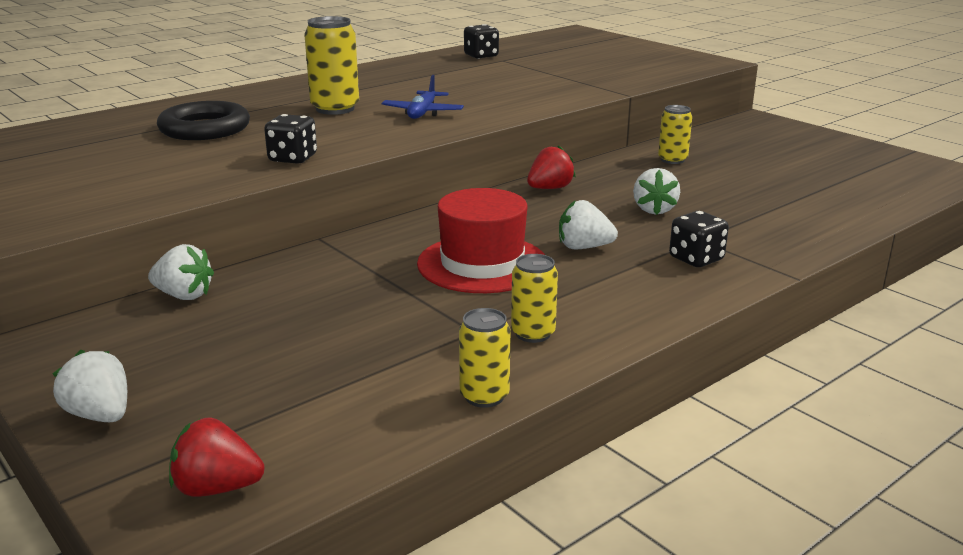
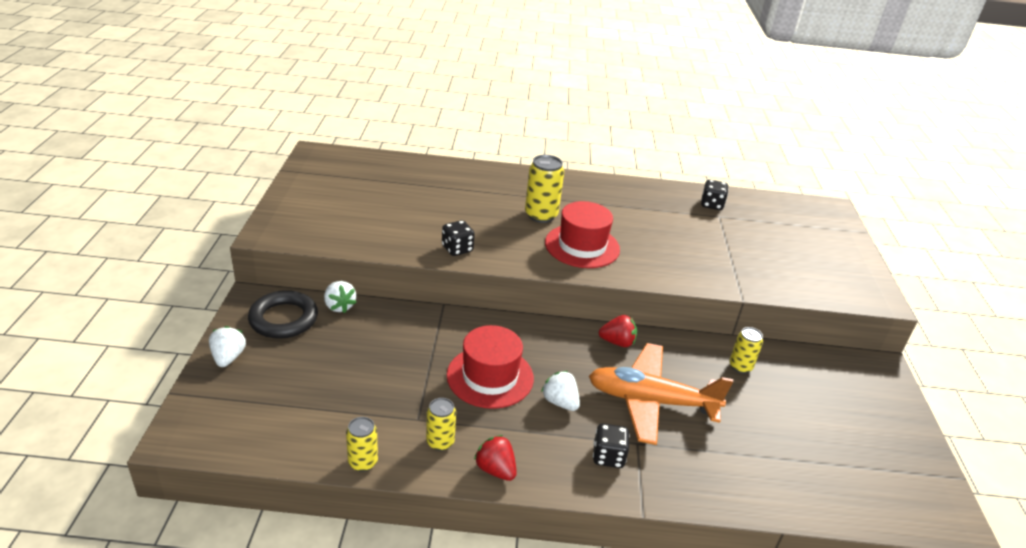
camera: 40 degrees right, 10 degrees up
(205, 129) = (453, 198): black ring -> black ring (283, 319)
(217, 488) = (214, 428): red strawberry -> red strawberry (495, 469)
(423, 113) = (582, 246): blue plane -> red hat
(654, 210) = (651, 401): white strawberry -> orange plane

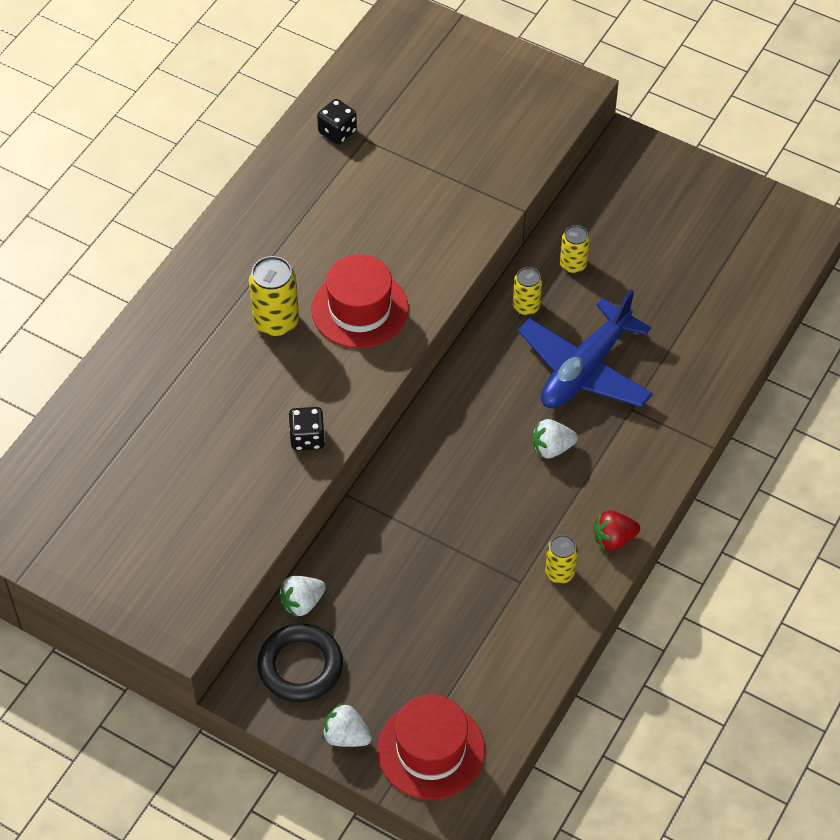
camera: 60 degrees left, 20 degrees up
(339, 306) = (302, 603): white strawberry -> white strawberry turned 150 degrees clockwise
(363, 462) = (557, 647): yellow can -> yellow can (526, 306)
(490, 376) = (488, 495): red hat -> red hat (431, 750)
(608, 456) = (637, 440): black dice -> none
(617, 342) = (489, 354): red strawberry -> none
(651, 401) = (585, 369): orange plane -> blue plane

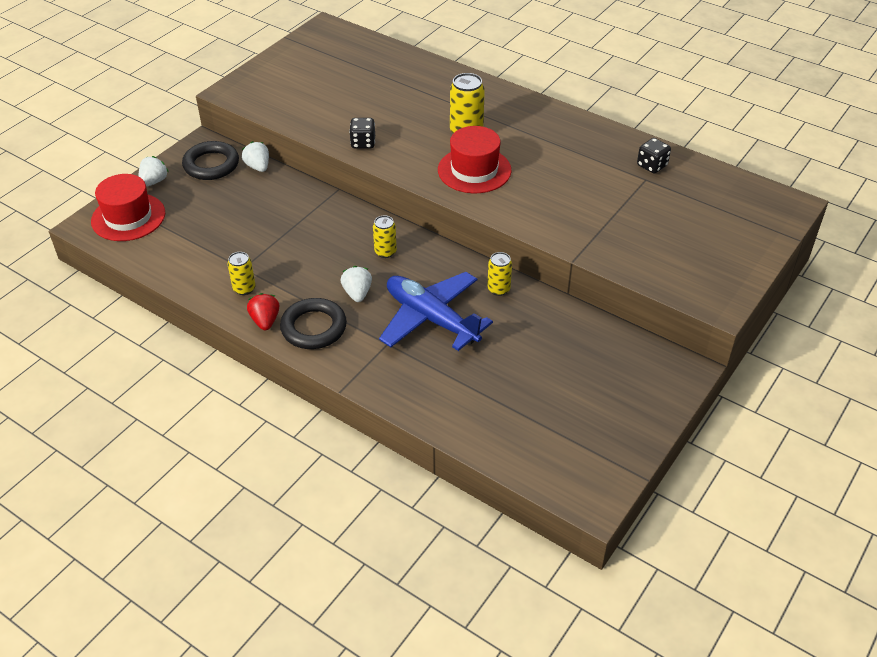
camera: 95 degrees right, 10 degrees down
(573, 265) = (542, 321): yellow can -> yellow can (385, 252)
(617, 486) = (314, 327): none -> black ring

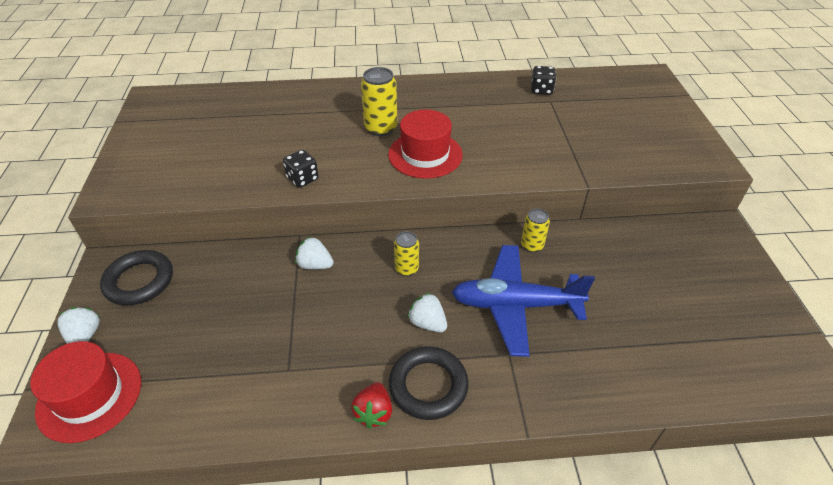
camera: 40 degrees left, 0 degrees up
(244, 288) = (313, 392): yellow can -> none
(258, 167) = (195, 256): white strawberry -> white strawberry (315, 265)
(265, 321) = (374, 412): red strawberry -> red strawberry turned 120 degrees counterclockwise

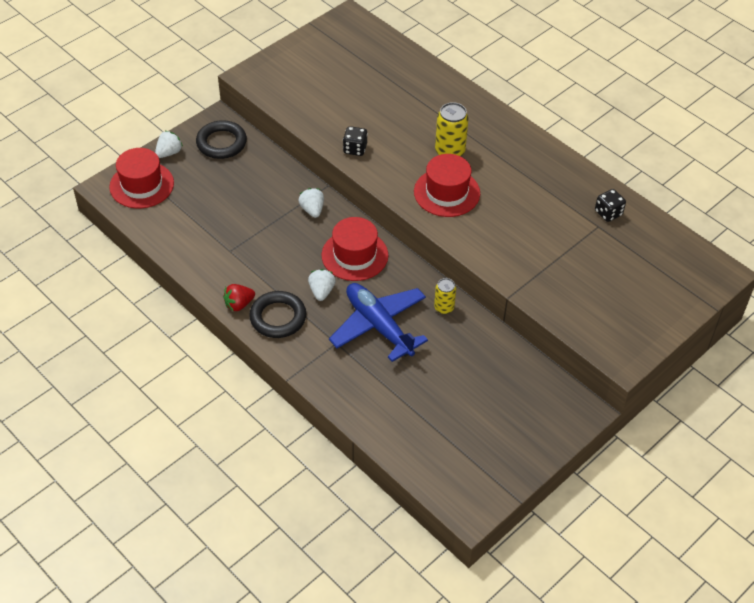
camera: 50 degrees right, 5 degrees up
(406, 269) = (354, 255): yellow can -> red hat

